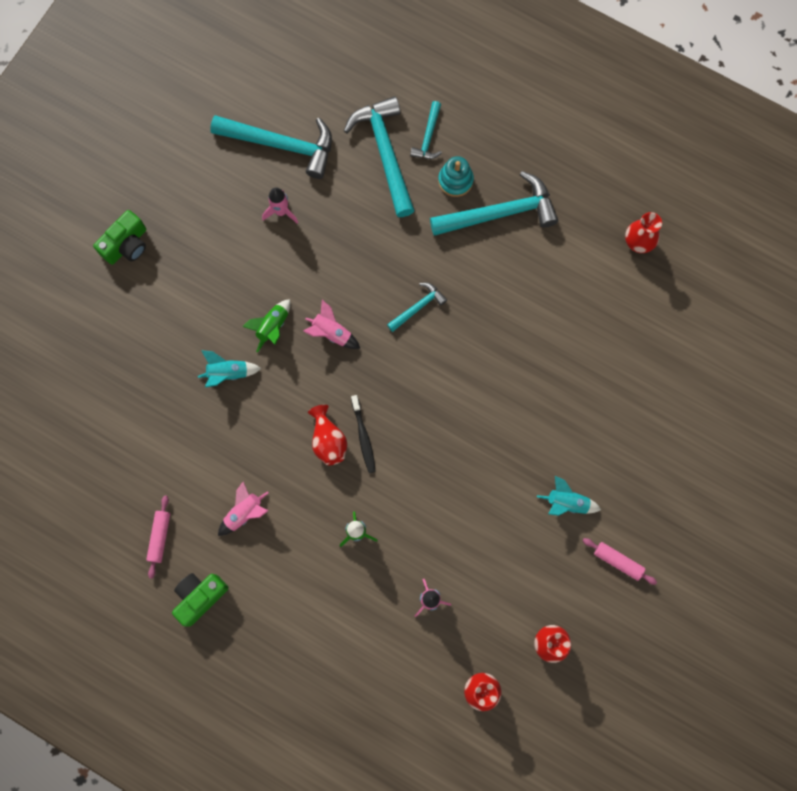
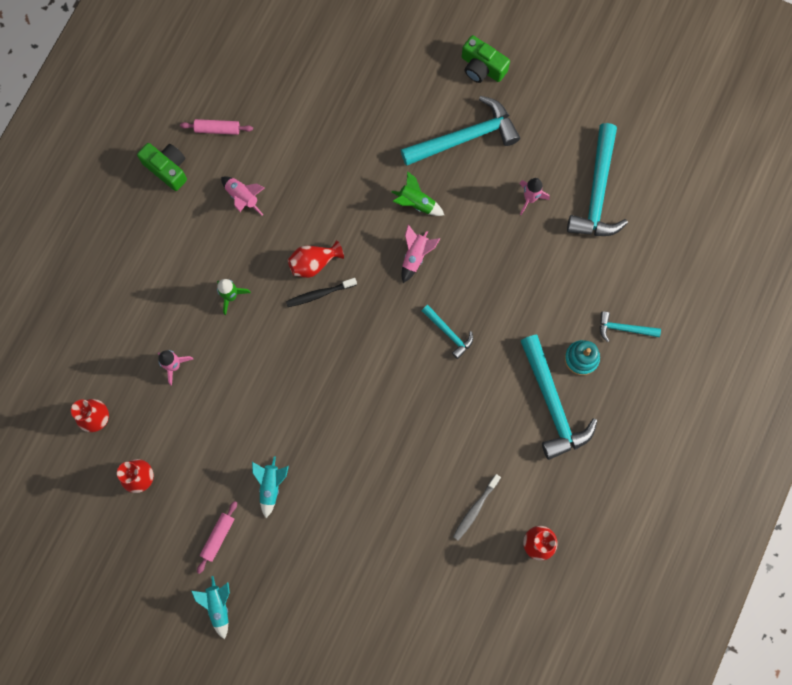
camera: 85 degrees right, 0 degrees up
(228, 373) = (369, 169): turquoise rocket -> turquoise rocket (218, 605)
(385, 153) = (601, 289): turquoise hammer -> turquoise hammer (465, 137)
(601, 298) = (475, 509): none -> grey toothbrush

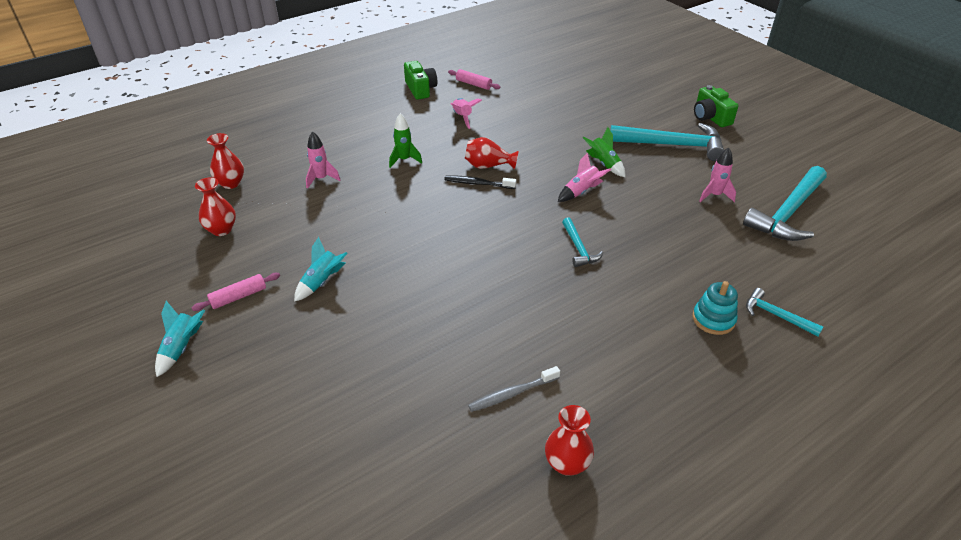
camera: 30 degrees right, 35 degrees down
(552, 403) = (659, 342): turquoise hammer -> none

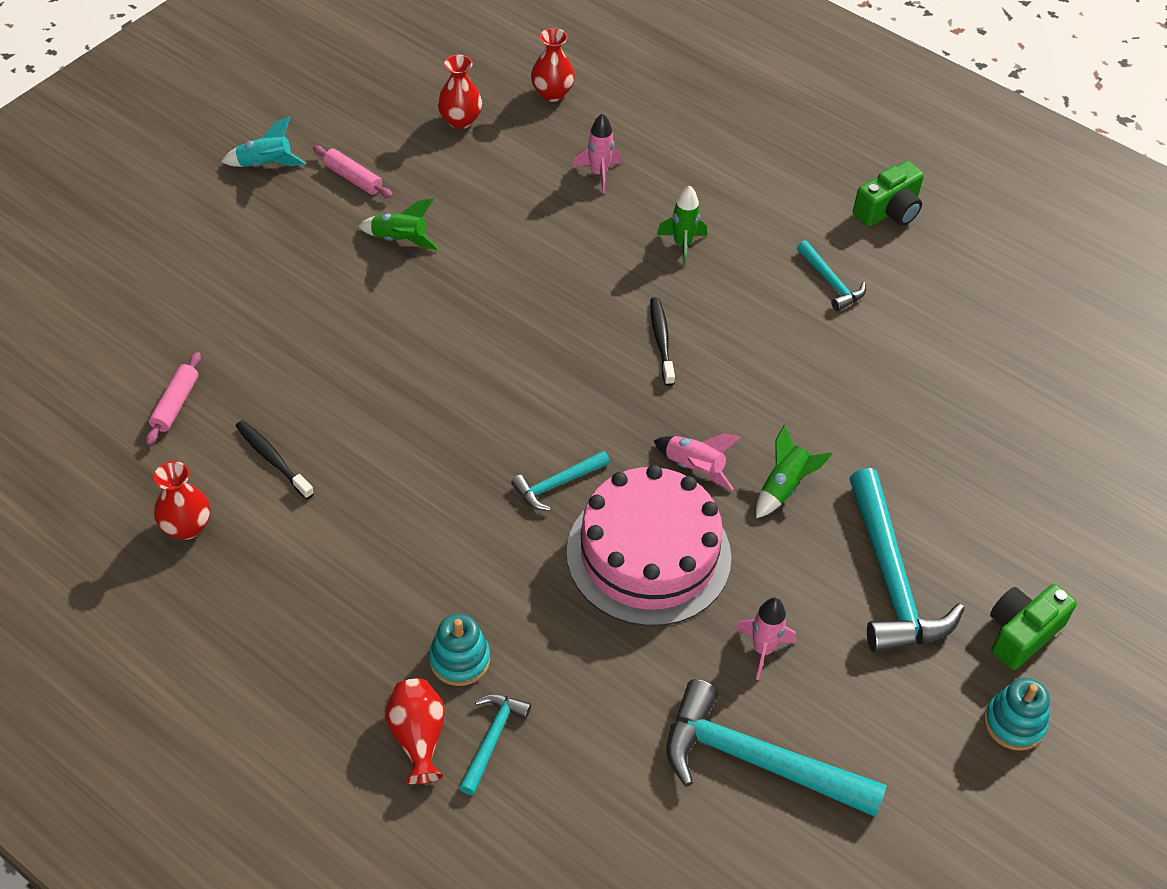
camera: 70 degrees right, 10 degrees up
(322, 282) = (400, 240): turquoise rocket -> green rocket
(462, 117) = (830, 282): pink rocket -> turquoise hammer
(474, 84) = (943, 272): pink rolling pin -> pink rolling pin (175, 404)
(488, 166) = (711, 343): red vase -> red vase (418, 738)
(512, 393) = (273, 459): grey toothbrush -> black toothbrush
(642, 222) = (648, 554): none -> pink cake
(762, 131) = (1014, 723): none -> turquoise stacking toy

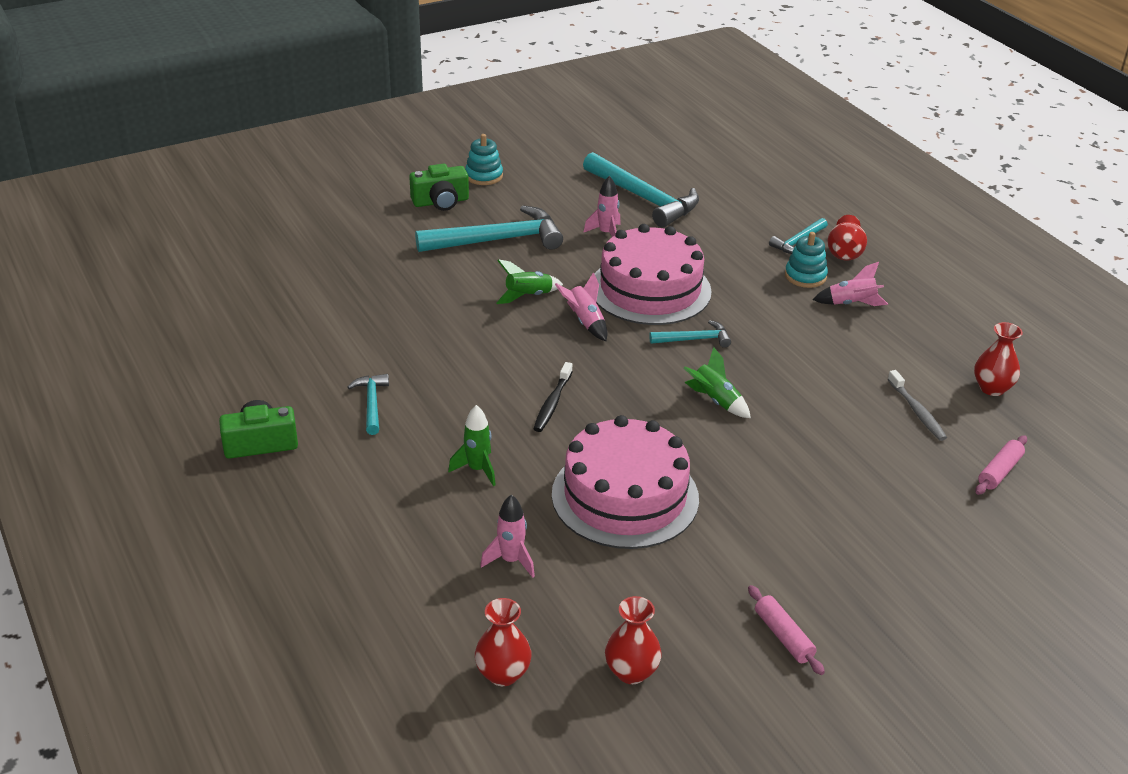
camera: 155 degrees left, 15 degrees down
(266, 164) = (883, 685): turquoise rocket -> none
(273, 459) = (917, 411): black toothbrush -> grey toothbrush
(384, 623) = (851, 304): none -> pink rocket
(400, 240) = (753, 553): green rocket -> green rocket (715, 401)
(536, 260) = (625, 496): none -> pink cake
(891, 578) = (497, 240): turquoise hammer -> turquoise hammer turned 60 degrees clockwise

